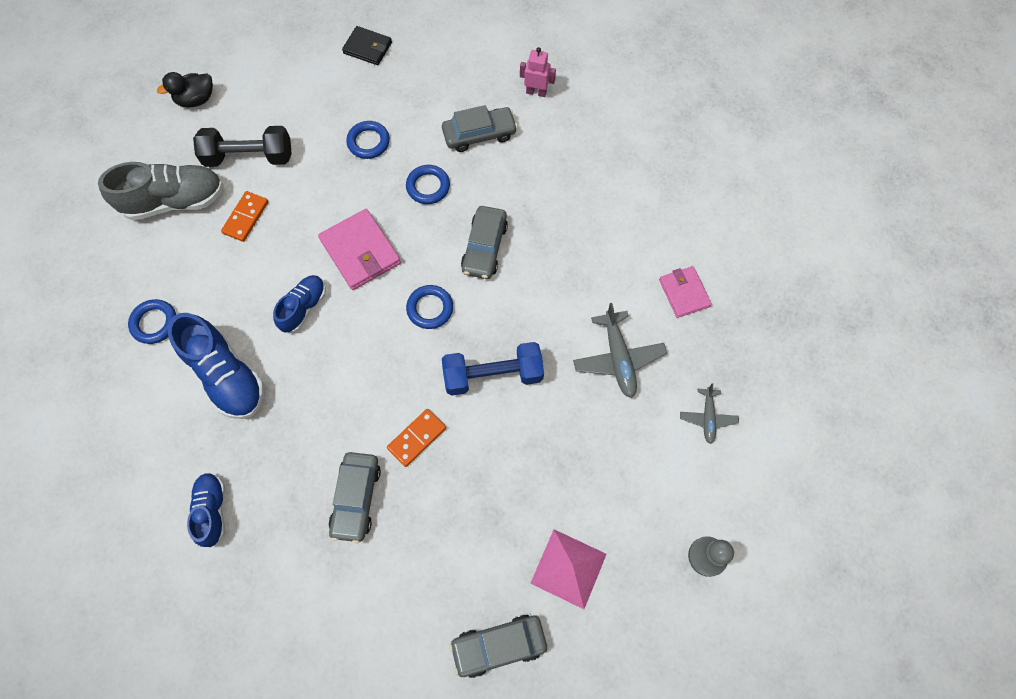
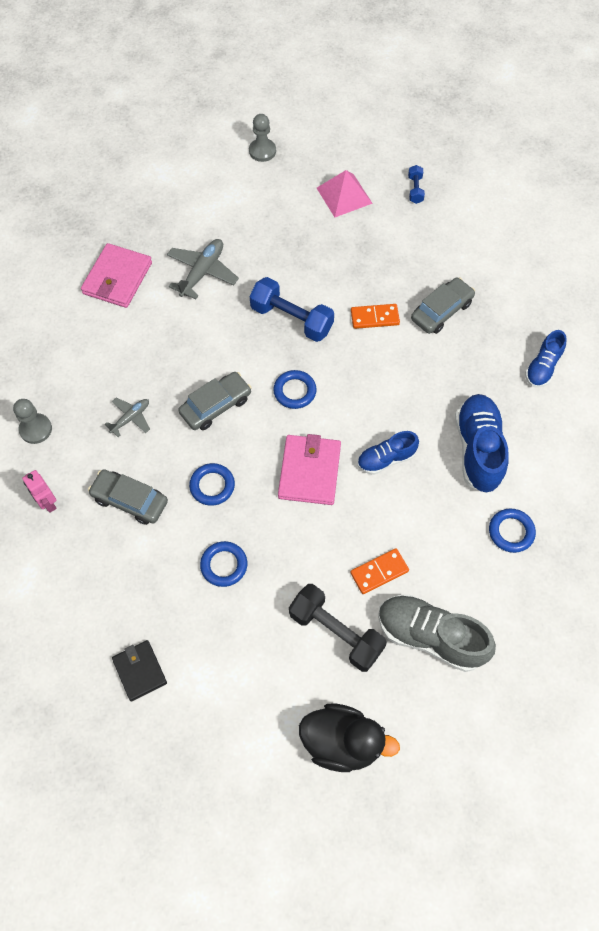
camera: 140 degrees left, 5 degrees down
(196, 99) = (342, 742): black duck -> black duck, size x1.53
(499, 645) = (415, 189): grey car -> blue dumbbell
(602, 130) = (35, 429): none -> grey pawn
(684, 293) = (117, 278): pink wallet -> pink wallet, size x1.55
(707, 417) = (186, 207): grey plane -> grey plane (130, 418)

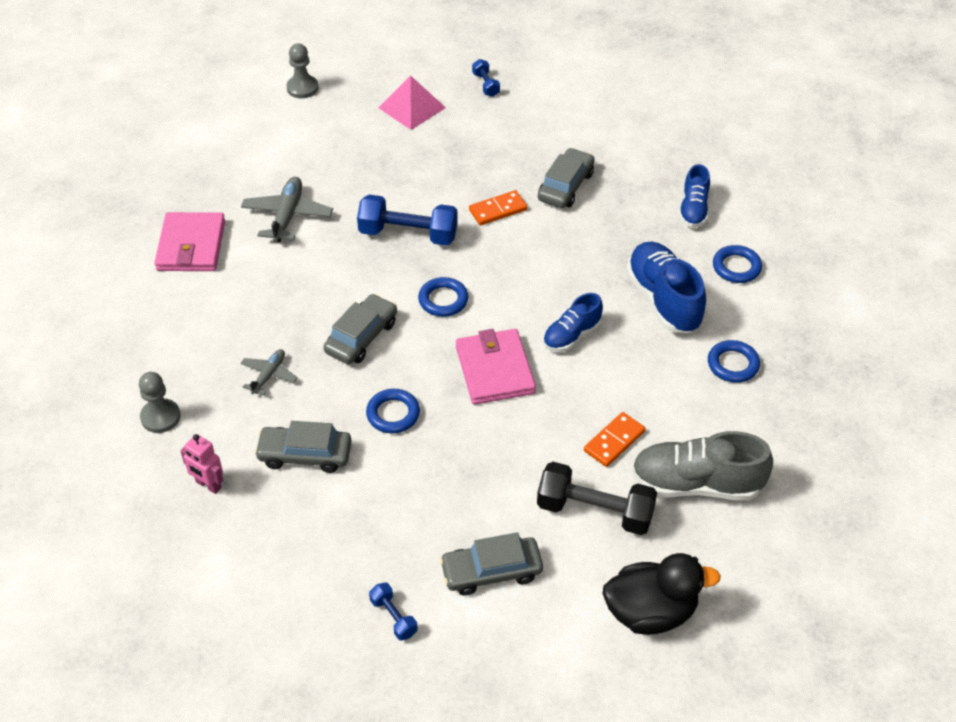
camera: 20 degrees left, 15 degrees down
(140, 671) = (393, 617): black wallet -> blue dumbbell
(224, 565) = (442, 485): blue ring -> blue ring (736, 267)
(231, 658) = (491, 571): none -> grey car

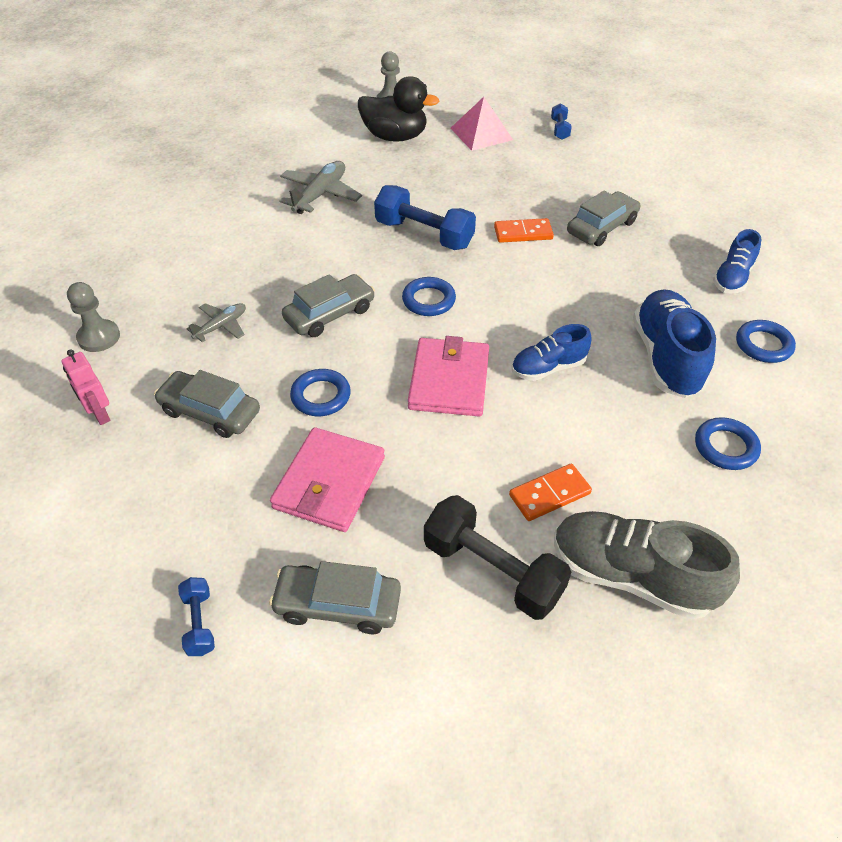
camera: 20 degrees right, 0 degrees up
(191, 246) = (221, 199): pink wallet -> pink wallet (329, 482)
(650, 612) = (509, 728): black duck -> black duck (395, 137)

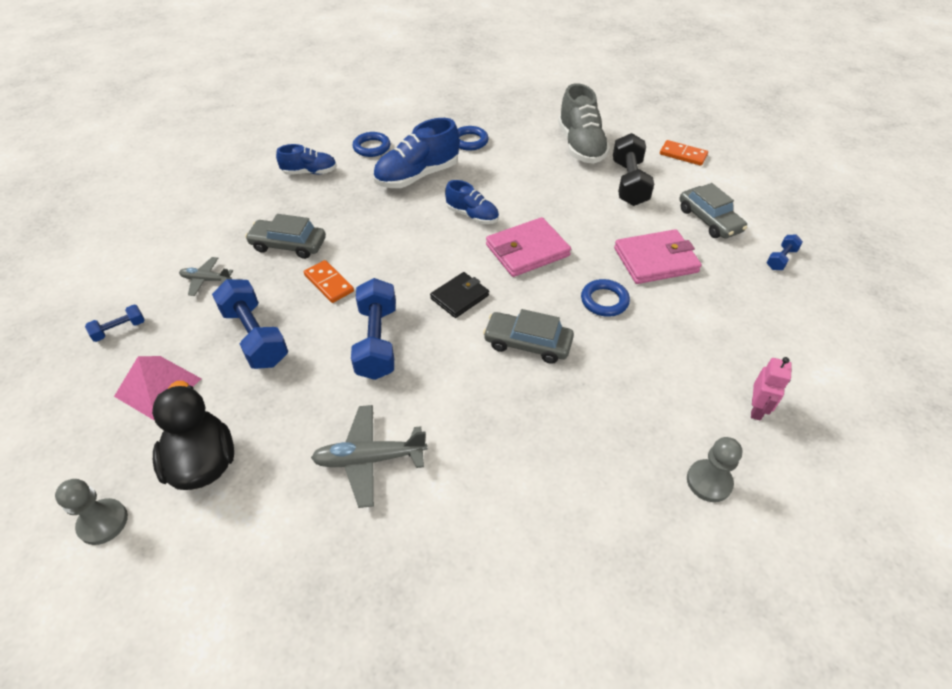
camera: 125 degrees left, 0 degrees up
(210, 412) = (680, 348): grey car -> none
(221, 326) = (607, 402): grey plane -> grey plane (206, 280)
(428, 300) = (459, 297): blue ring -> black wallet
(492, 181) = (255, 336): none -> blue dumbbell
(549, 494) = (565, 182): orange domino -> orange domino (683, 155)

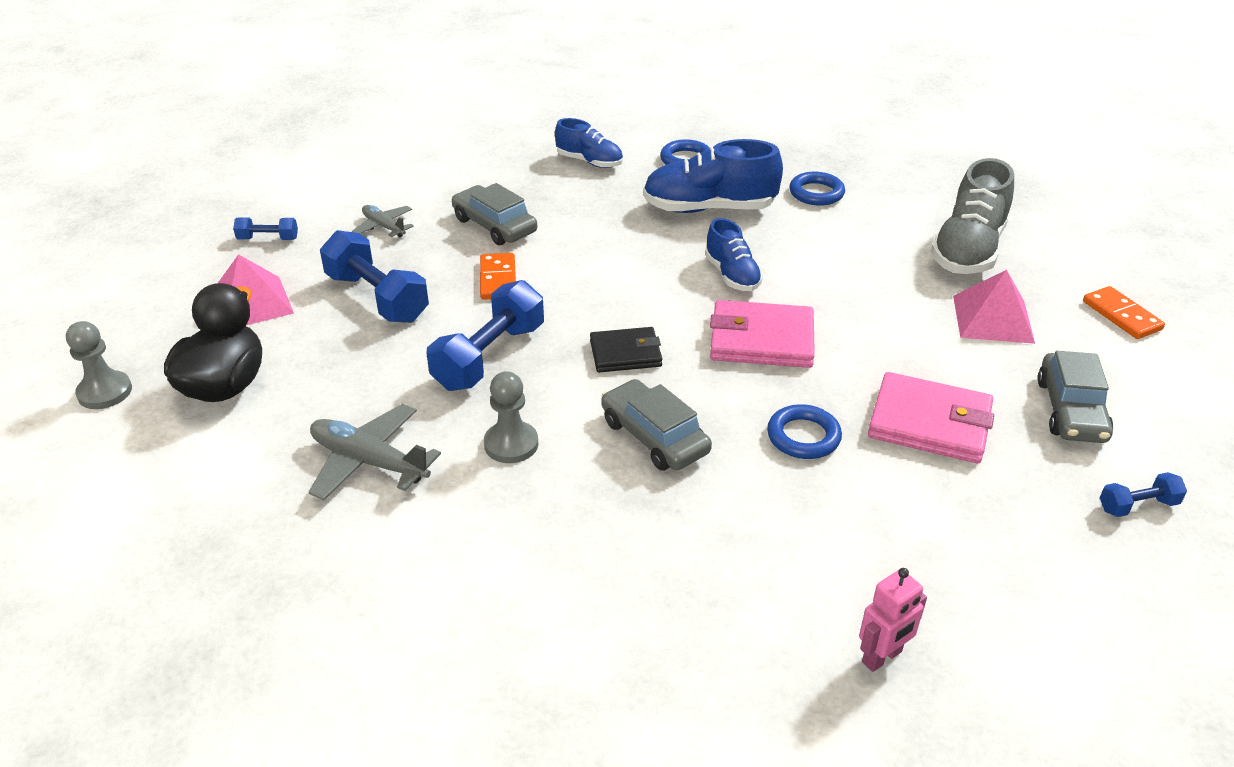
camera: 35 degrees right, 10 degrees down
(255, 336) = (377, 298): blue dumbbell -> blue dumbbell turned 45 degrees counterclockwise
(629, 183) = (993, 319): black dumbbell -> pink pyramid
(709, 481) = (721, 695): grey pawn -> grey pawn (511, 444)

